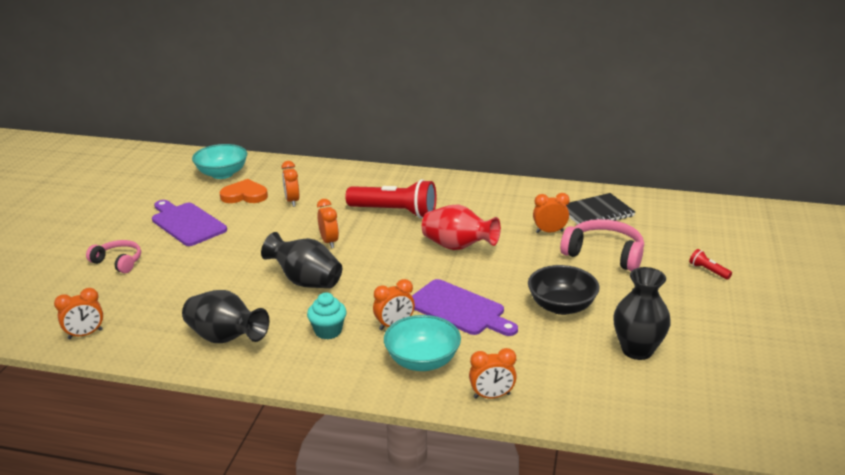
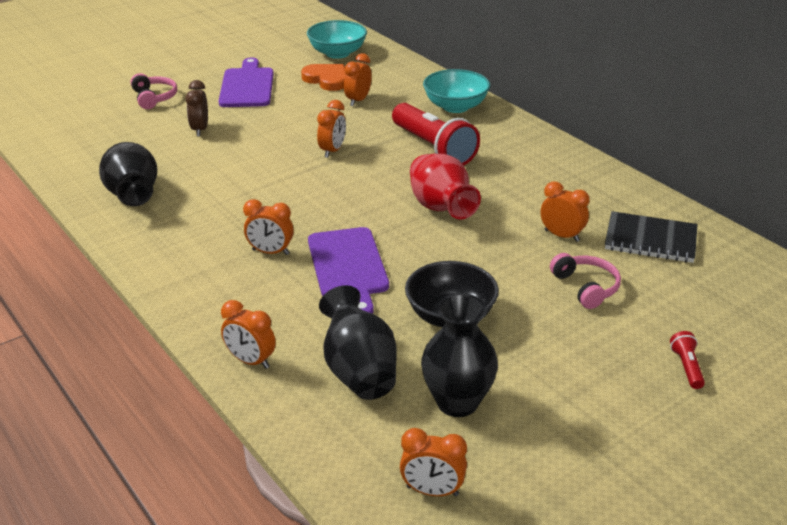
camera: 40 degrees right, 5 degrees up
(85, 334) = (53, 145): orange clock -> orange clock (432, 491)
(201, 269) = (200, 130): none -> brown clock
(306, 281) = (260, 177): black vase -> black vase (359, 371)
(328, 331) = (212, 229): turquoise cupcake -> none
(422, 361) = (244, 296): turquoise bowl -> turquoise bowl (455, 107)
(604, 254) = (586, 287): pink headphones -> pink headphones, size x0.63

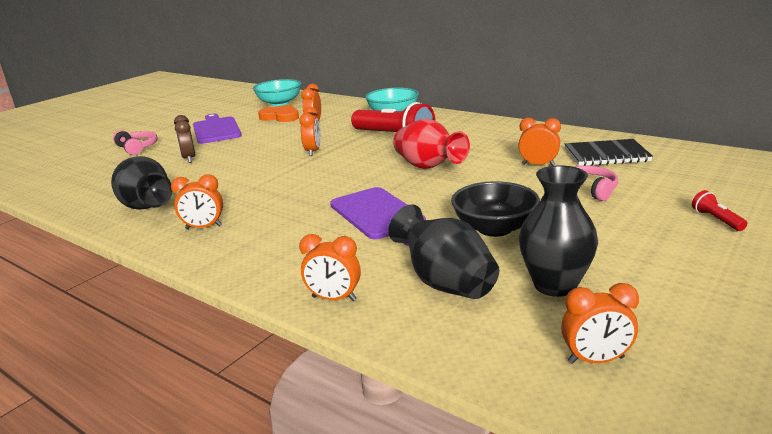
camera: 15 degrees left, 10 degrees down
(270, 252) = (301, 219): orange clock -> orange clock (204, 227)

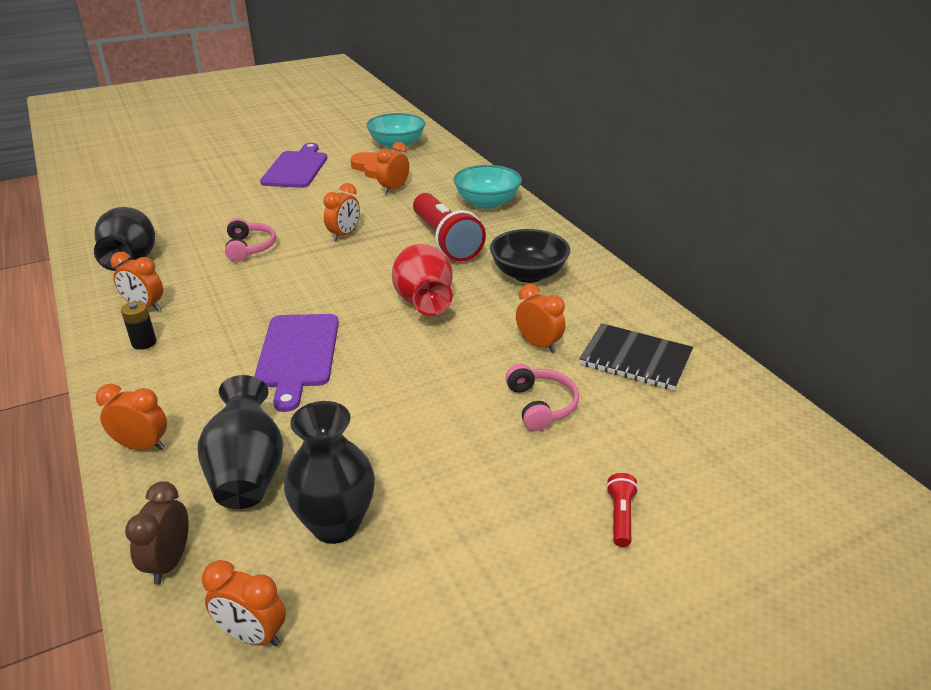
camera: 25 degrees right, 10 degrees up
(137, 148) = (205, 172): pink headphones -> pink headphones (249, 247)
(189, 159) = (230, 204): brown clock -> brown clock (169, 562)
(237, 246) = (144, 343): none -> black battery
(334, 299) = (142, 446): orange clock -> orange clock turned 150 degrees clockwise
(494, 228) = (377, 421): black bowl -> black bowl (528, 274)

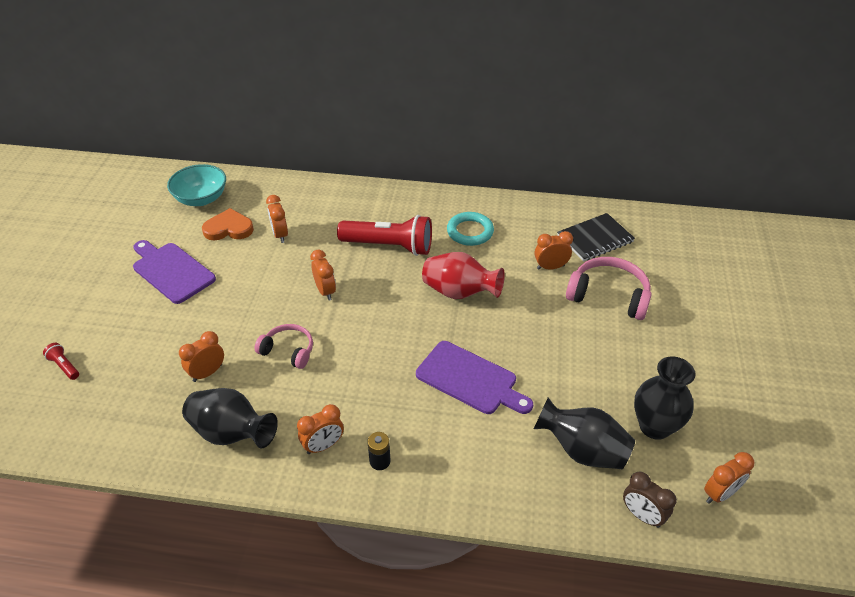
camera: 55 degrees left, 10 degrees up
(142, 446) = (516, 498): orange clock -> orange clock (207, 373)
(487, 202) = (355, 201): turquoise bowl -> none
(528, 274) = (470, 232): black bowl -> turquoise ring
(541, 405) = (608, 296): pink headphones -> pink headphones, size x1.59
(620, 516) = (713, 314): red flashlight -> red flashlight (64, 366)

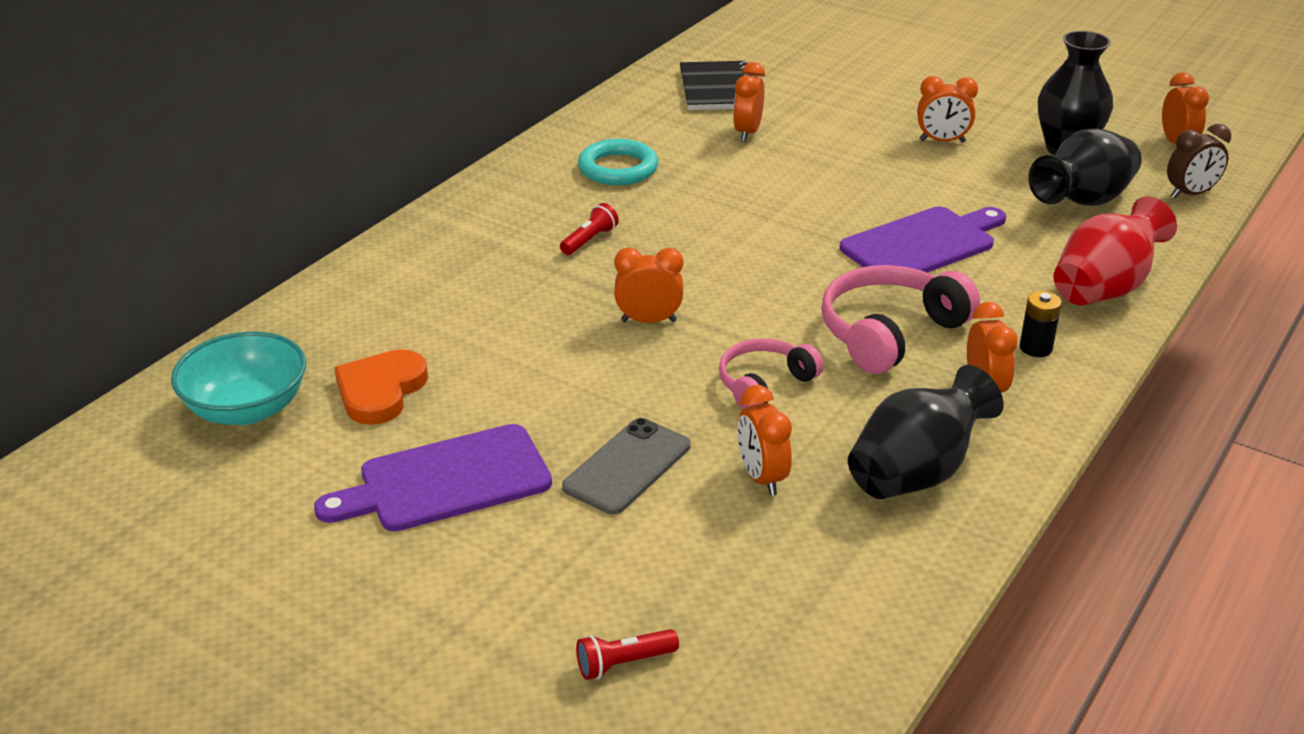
camera: 65 degrees left, 10 degrees down
(200, 323) = (627, 467): none -> grey phone
(280, 235) = (457, 337): orange clock -> orange clock (942, 141)
(389, 246) = (589, 240): red flashlight -> red flashlight, size x0.42
(459, 292) = (745, 209): red vase -> red vase (1104, 289)
(608, 296) = (833, 112): pink headphones -> pink headphones (890, 333)

